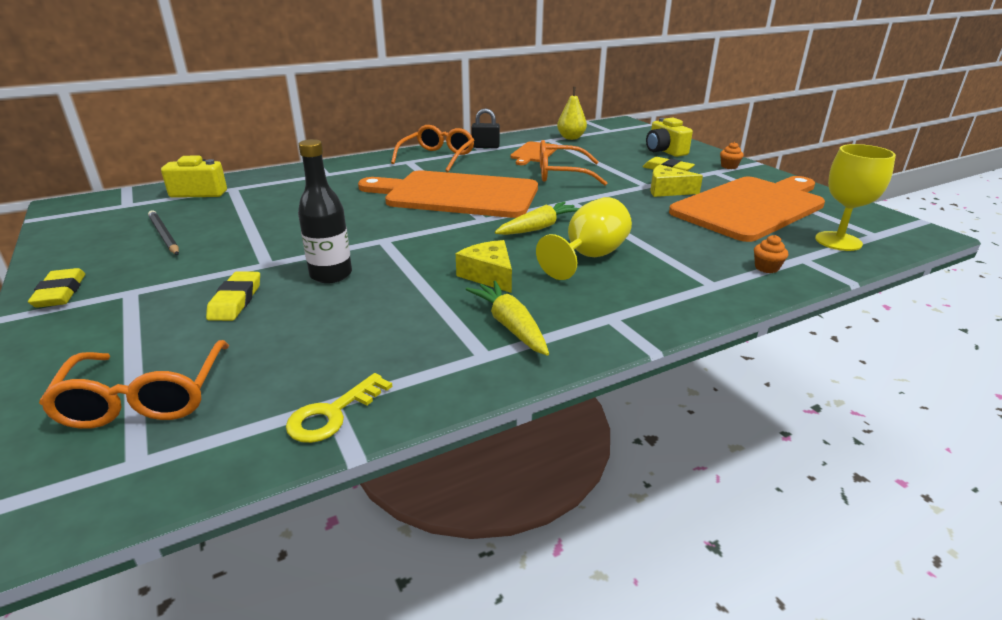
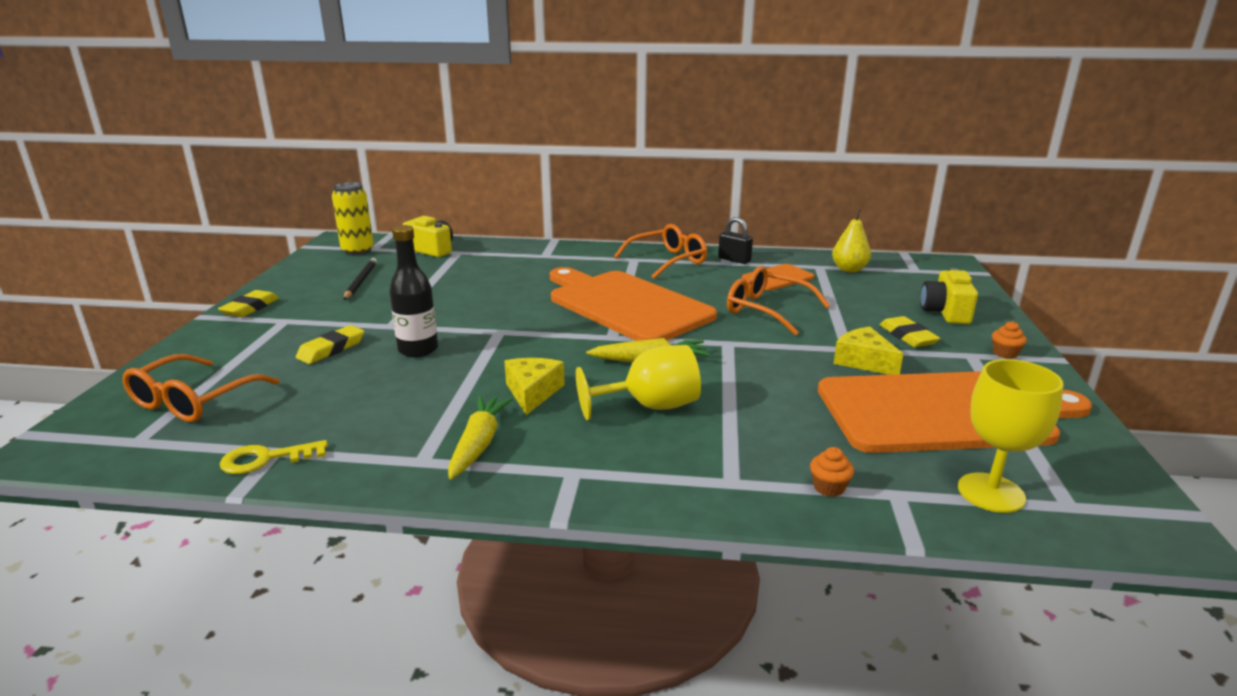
camera: 35 degrees right, 5 degrees down
(112, 210) = (358, 251): none -> yellow can

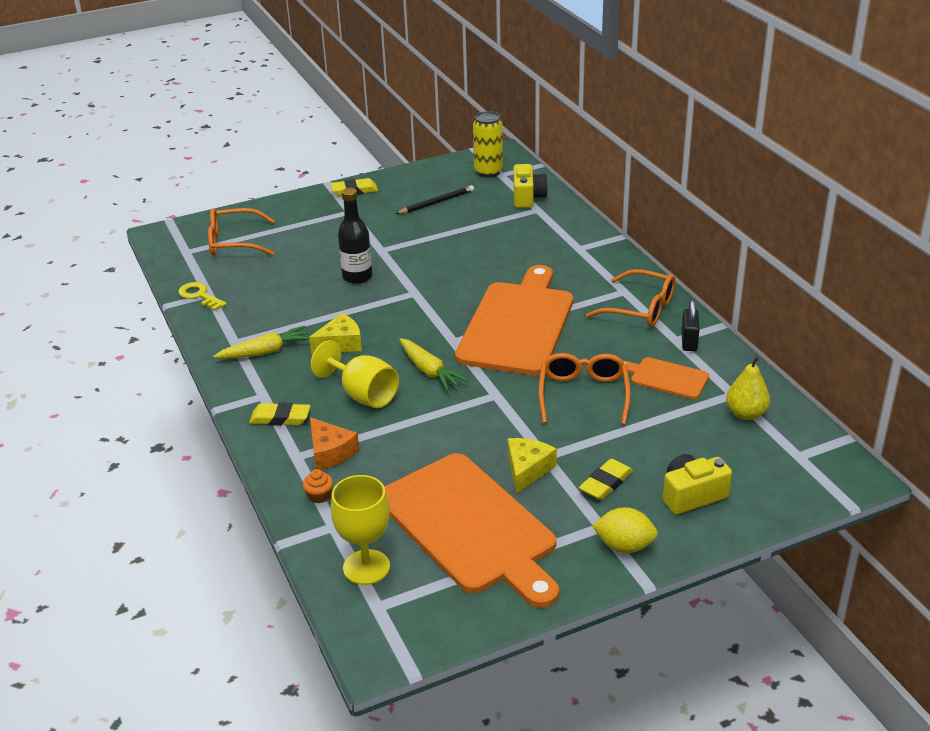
camera: 60 degrees right, 10 degrees up
(331, 349) = (329, 248): yellow eraser -> yellow eraser (280, 418)
(744, 456) = (330, 452): none -> orange cheese
(1005, 353) = (624, 546): orange cupcake -> yellow lemon

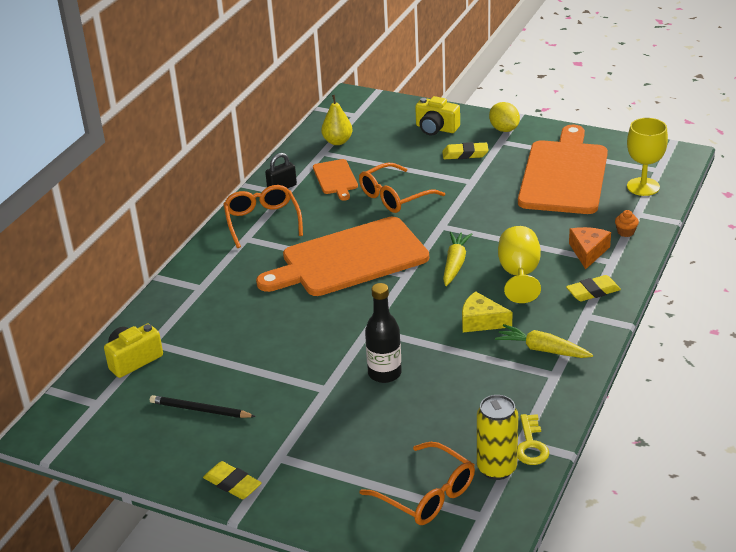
camera: 130 degrees left, 0 degrees up
(280, 418) = (593, 292): yellow eraser -> yellow eraser turned 75 degrees counterclockwise
(488, 172) = (98, 415): yellow can -> yellow can (496, 468)
(527, 469) = (492, 181): yellow cheese -> none

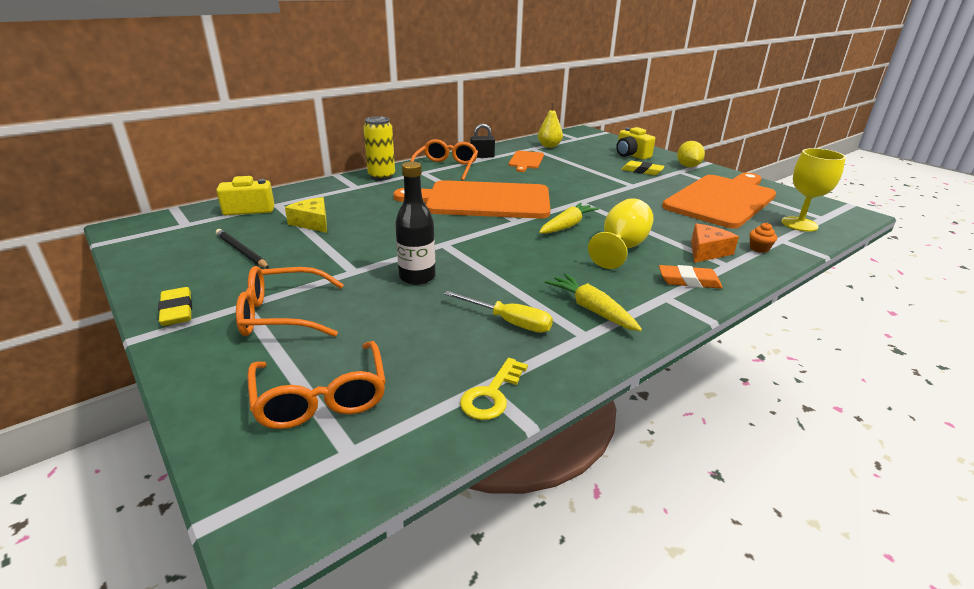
camera: 25 degrees right, 5 degrees down
(394, 197) = (559, 178): orange glasses -> orange glasses (282, 314)
(481, 321) = (550, 269): yellow cheese -> yellow cheese (312, 223)
(493, 385) = (508, 322): none -> yellow screwdriver
(496, 468) = (426, 403): yellow can -> yellow can (381, 176)
(593, 292) = (689, 281): yellow eraser -> orange eraser

